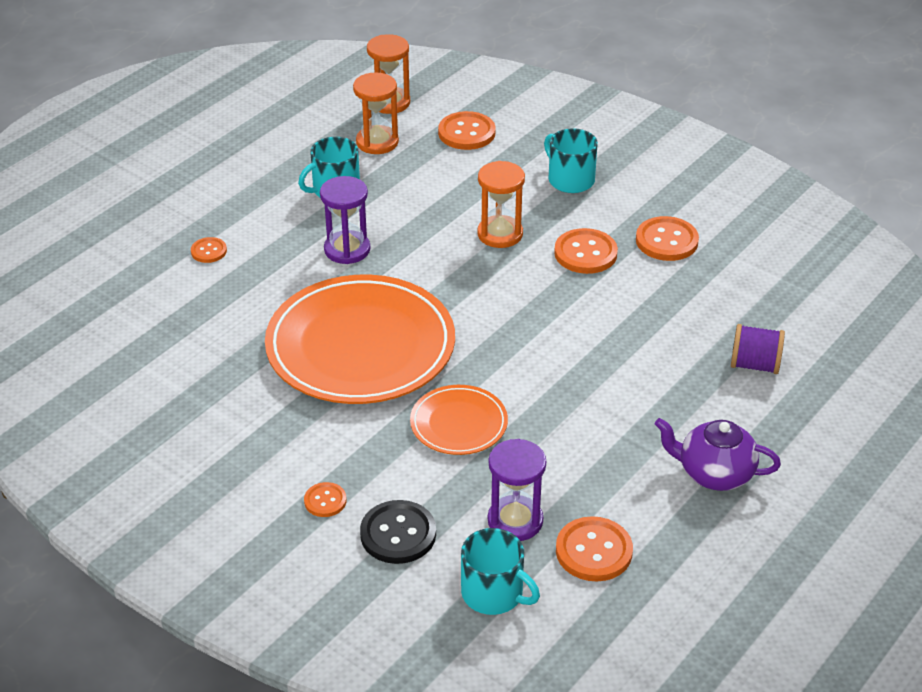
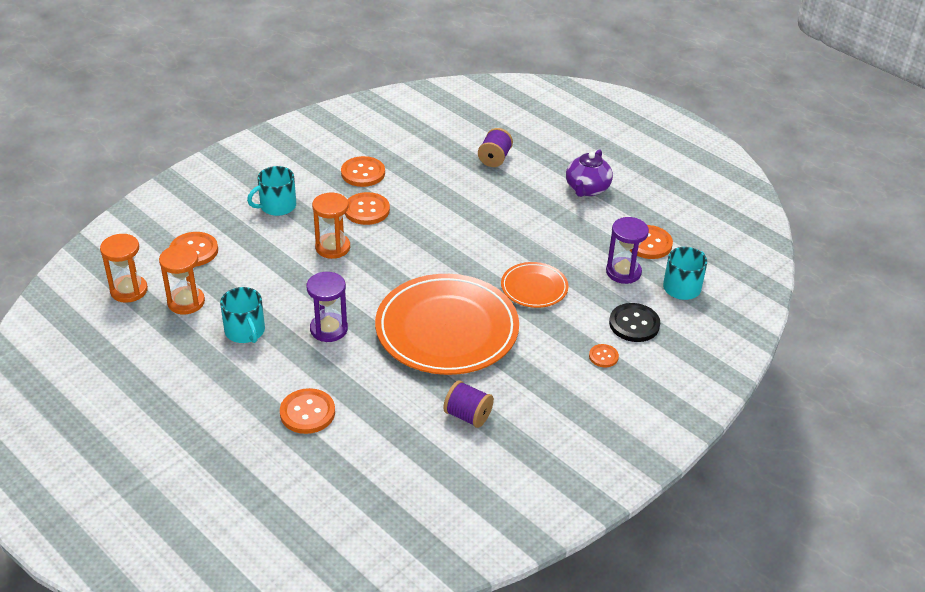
camera: 85 degrees left, 0 degrees up
(207, 376) = (468, 415): none -> purple spool
(209, 251) = (307, 412): orange button -> orange button, size x1.76

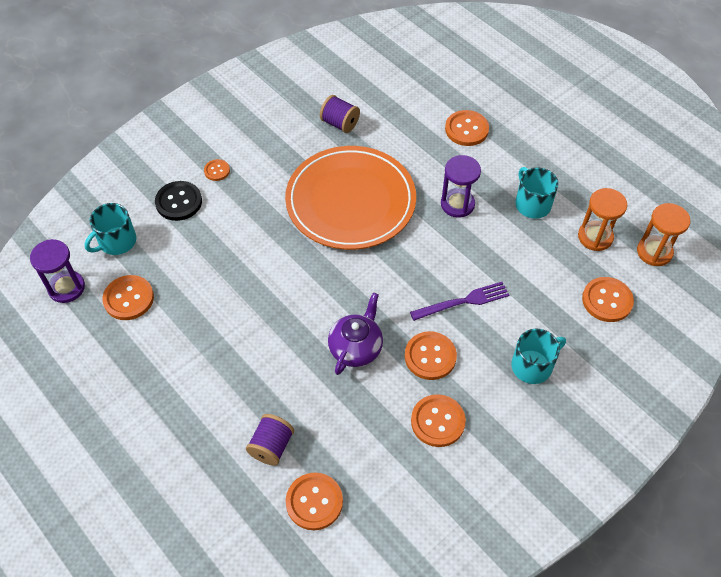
camera: 175 degrees left, 15 degrees up
(332, 247) = (463, 301): orange hourglass -> purple fork
(457, 133) = (314, 502): none -> orange button
(534, 288) = (262, 245): orange plate -> none
(587, 189) = (169, 386): purple teapot -> purple teapot (356, 348)
(623, 272) = (168, 261): purple hourglass -> purple hourglass (66, 288)

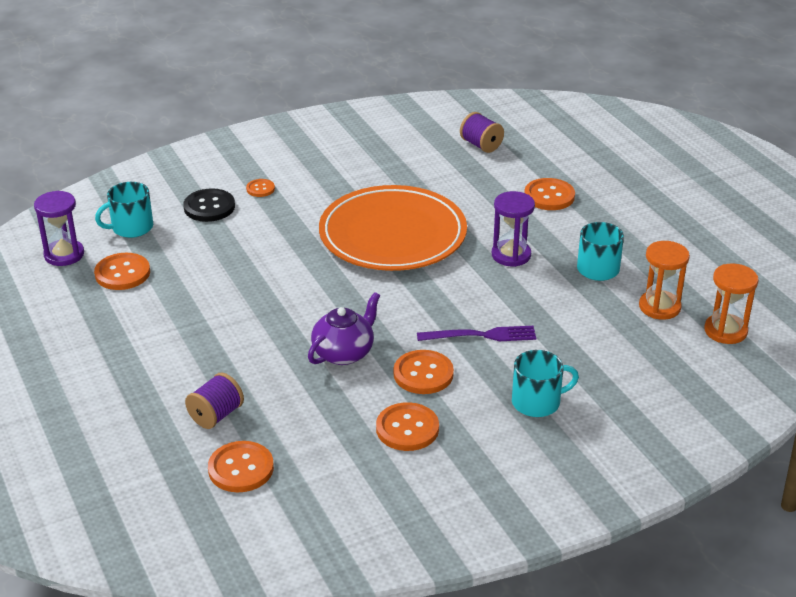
camera: 15 degrees right, 20 degrees down
(340, 123) = (409, 171): purple spool -> purple spool (481, 145)
(607, 300) = (650, 362): orange button -> none

